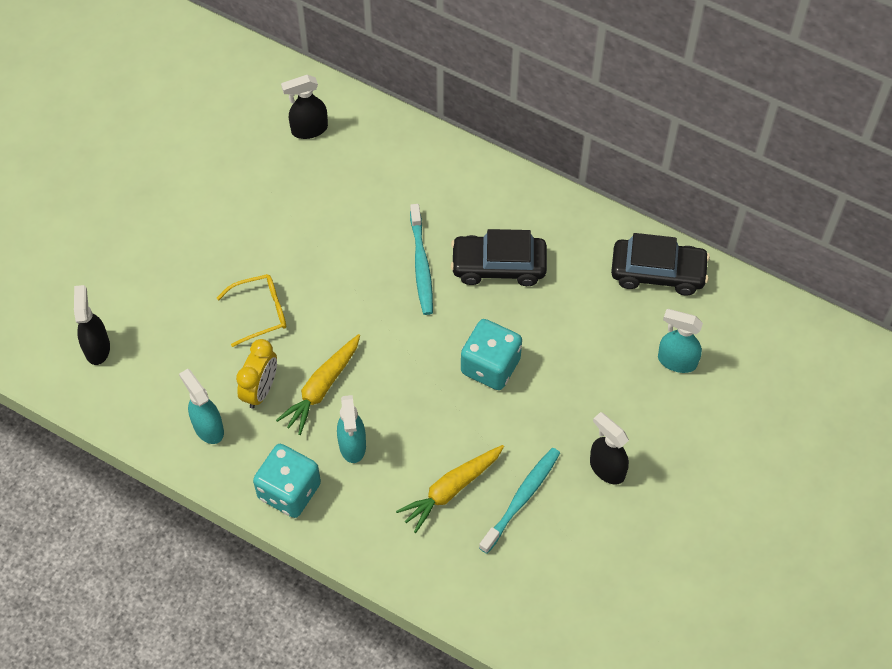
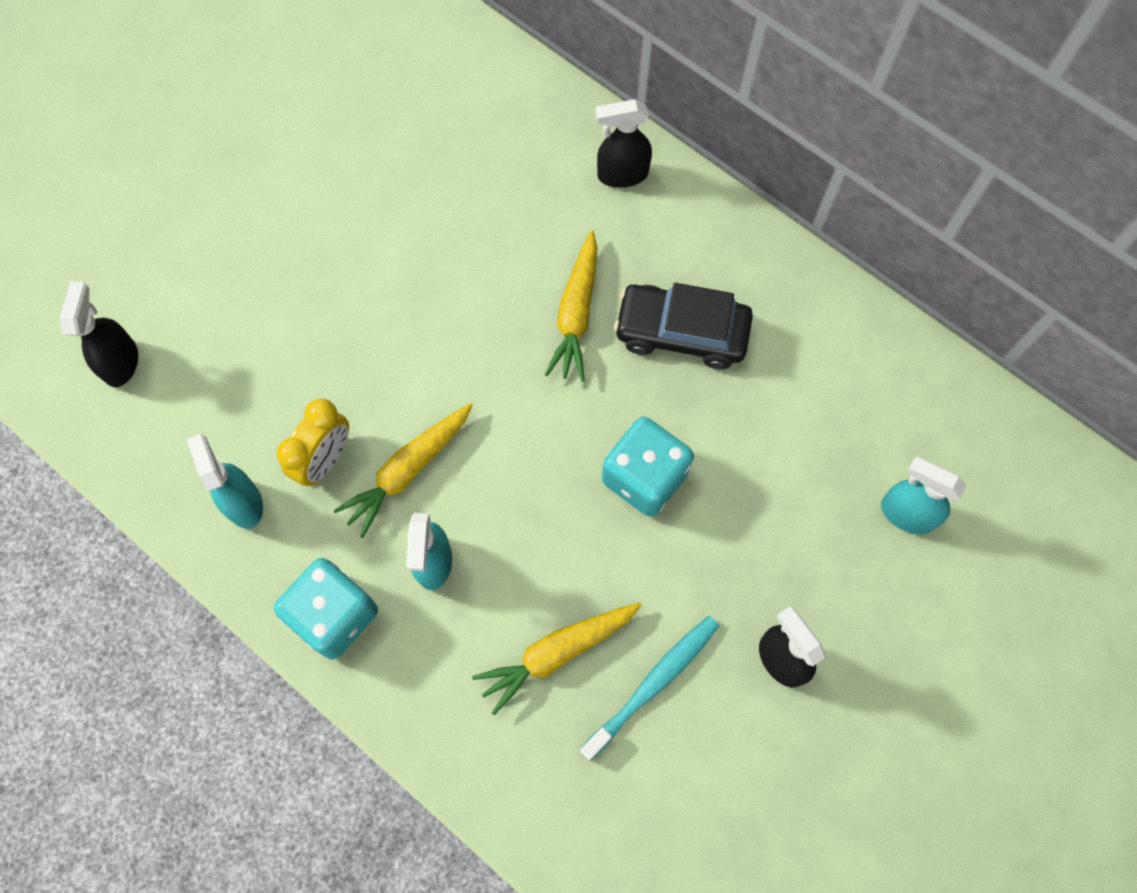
camera: 10 degrees right, 10 degrees up
(261, 312) = (347, 347): yellow glasses -> none
(309, 129) = (462, 100): black spray bottle -> black spray bottle (622, 174)
(421, 264) = (576, 314): turquoise toothbrush -> yellow carrot
(658, 272) = (900, 378): black car -> none

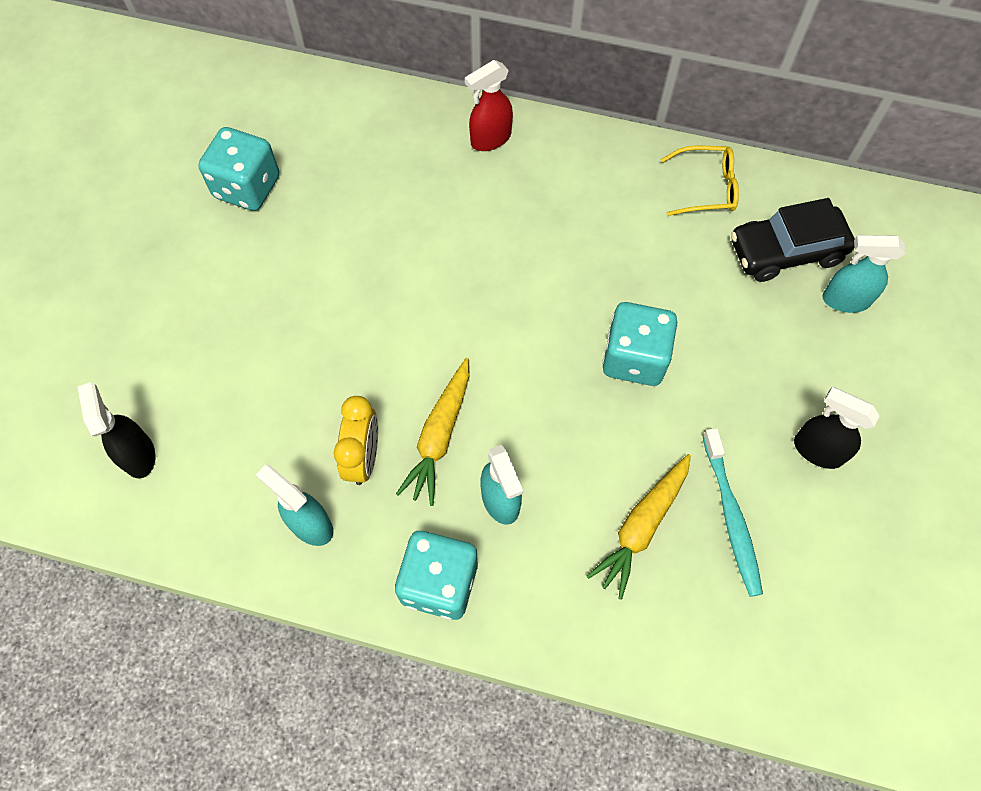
camera: 25 degrees left, 5 degrees down
(350, 127) = (247, 187): none -> turquoise dice
(576, 314) = (511, 256): yellow carrot -> none
(622, 174) = (490, 139): black spray bottle -> red spray bottle
(653, 684) = (731, 516): turquoise toothbrush -> turquoise toothbrush turned 150 degrees clockwise
(681, 332) = (602, 237): black car -> black car (786, 251)
(825, 324) = (706, 188): none -> yellow glasses

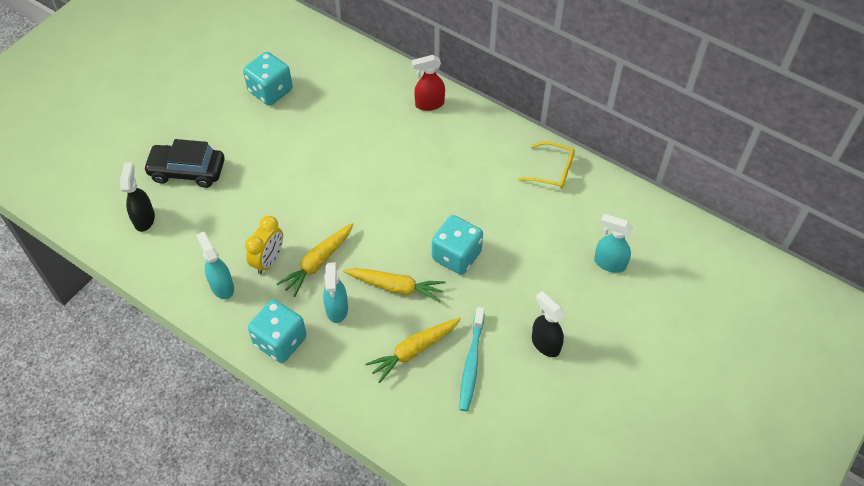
camera: 20 degrees right, 10 degrees down
(571, 435) = (396, 287): none -> yellow carrot
(786, 251) = (585, 223): black car -> black car (187, 171)

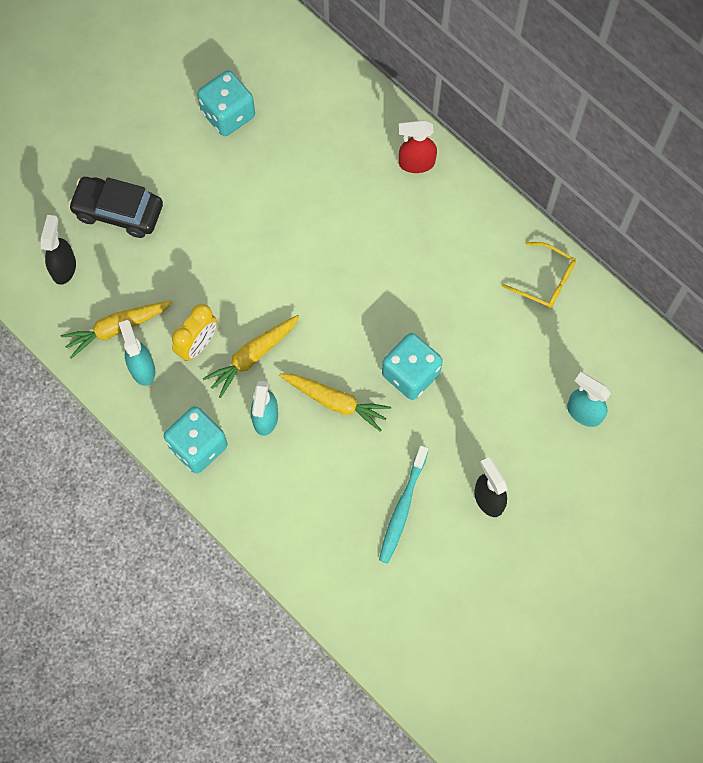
camera: 10 degrees right, 15 degrees up
(414, 351) = (342, 483): yellow carrot -> yellow carrot (117, 328)

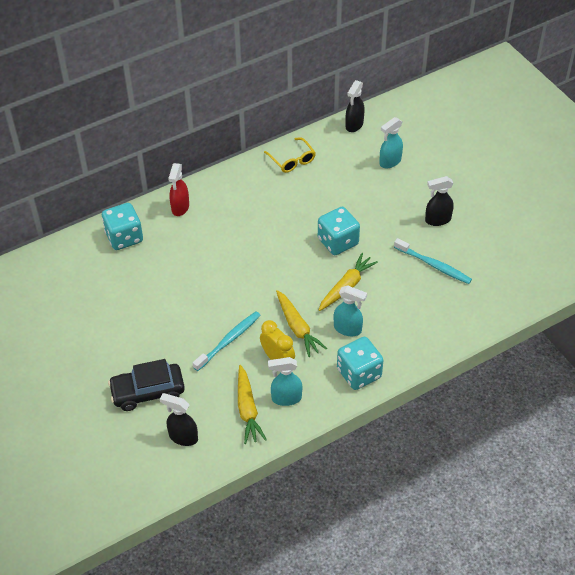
camera: 75 degrees left, 20 degrees down
(118, 211) = (148, 392): black car -> black car turned 45 degrees clockwise
(213, 280) = (228, 341): none -> turquoise toothbrush
(228, 114) = (94, 307): turquoise dice -> turquoise dice (124, 237)
(545, 280) = (292, 160): yellow glasses -> yellow glasses turned 105 degrees clockwise
(643, 348) = (354, 125): none -> black spray bottle

